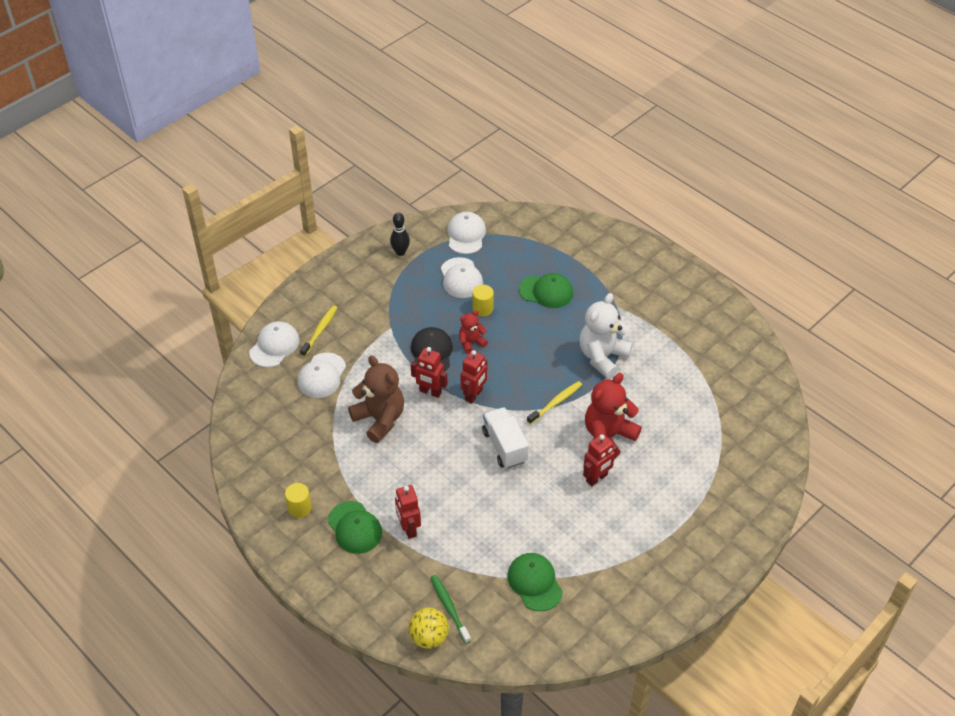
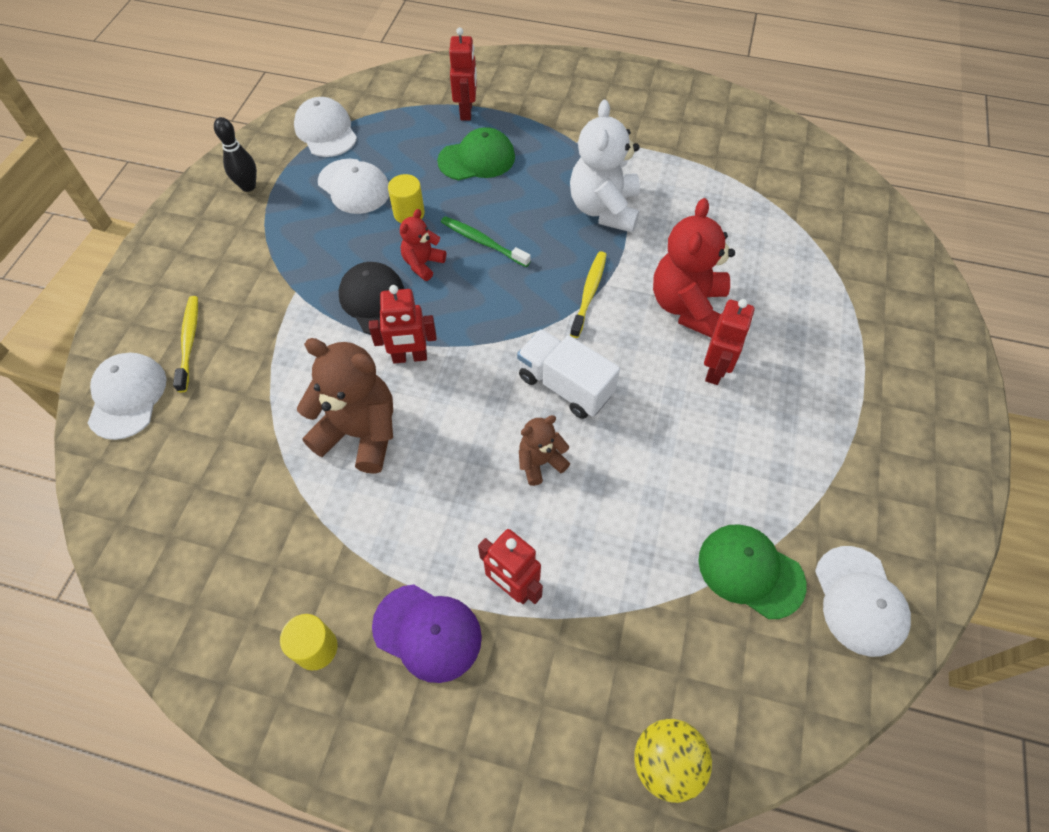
camera: 30 degrees left, 10 degrees up
(321, 375) = (230, 408): white cap -> white cap (859, 600)
(354, 527) = (427, 632): green cap -> purple cap
(449, 608) = (661, 688): green toothbrush -> green toothbrush (482, 242)
(463, 478) = (540, 462): none -> brown teddy bear
(474, 395) = (474, 333): red robot -> red robot (466, 111)

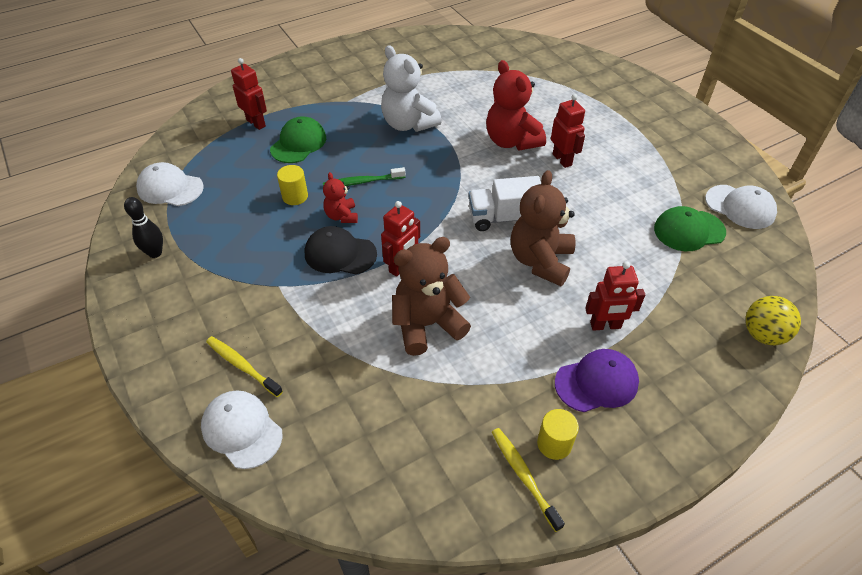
camera: 45 degrees left, 10 degrees down
(354, 186) = (236, 205): white cap -> none
(540, 462) = (540, 261): brown teddy bear -> brown teddy bear, size x1.87
(589, 293) = (456, 167): yellow toothbrush -> yellow toothbrush (523, 476)

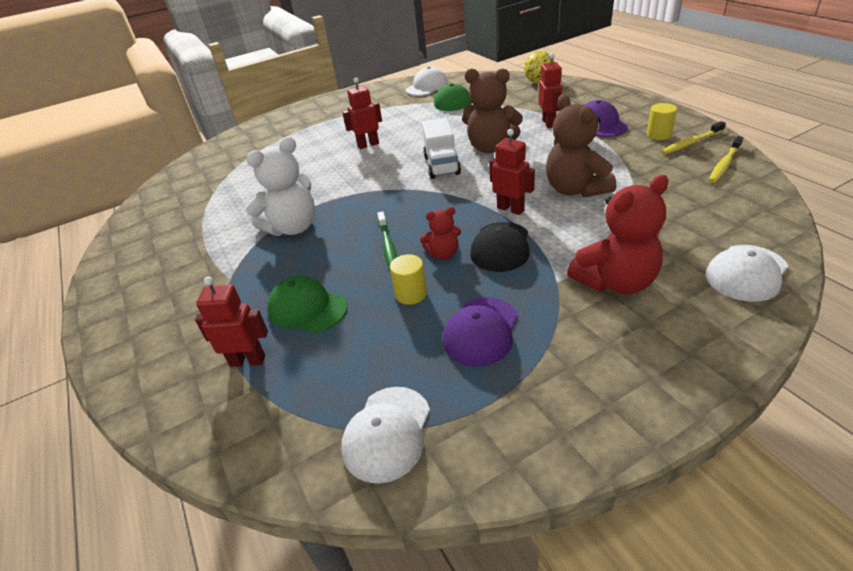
camera: 85 degrees left, 10 degrees down
(155, 253) = (529, 413): black bowling pin -> none
(238, 234) = (481, 331): none -> purple cap
(242, 366) = (673, 287): yellow toothbrush -> yellow toothbrush (724, 164)
(256, 123) = (248, 360): red robot -> red robot turned 45 degrees clockwise
(511, 141) = (337, 168): red teddy bear -> red teddy bear (615, 282)

